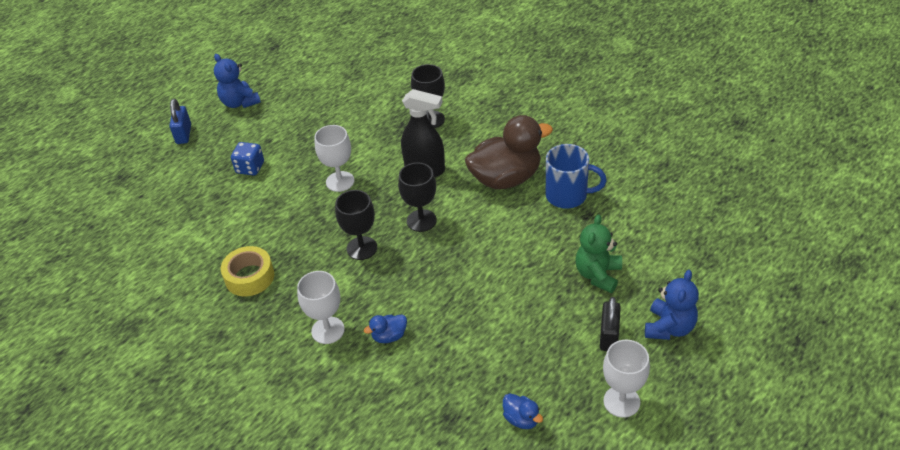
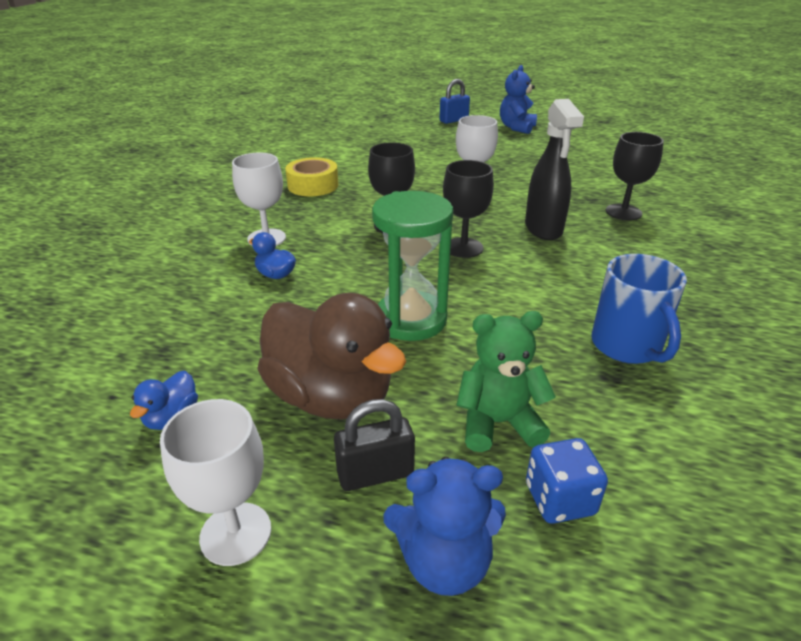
camera: 60 degrees right, 10 degrees down
(250, 168) = (444, 151): blue dice -> blue dice (559, 499)
(489, 278) = (411, 319): none -> green hourglass
(506, 178) = (595, 285): brown duck -> brown duck (331, 396)

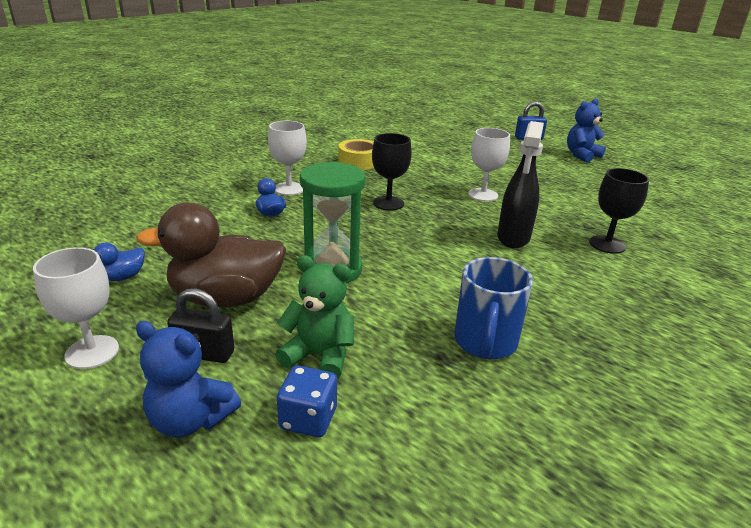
camera: 25 degrees right, 5 degrees down
(331, 396) = (226, 298): brown duck -> brown duck turned 105 degrees clockwise
(463, 248) = (428, 233): black goblet -> none

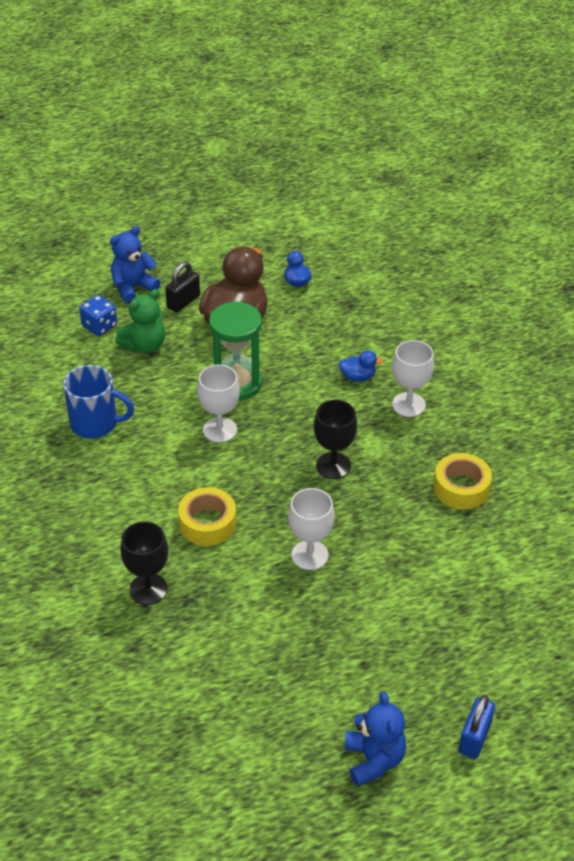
camera: 120 degrees right, 15 degrees up
(92, 352) = (217, 262): white goblet -> white goblet (220, 430)
(485, 343) = (95, 423): blue mug -> blue mug turned 150 degrees clockwise
(513, 238) = (207, 523): black spray bottle -> yellow tape

